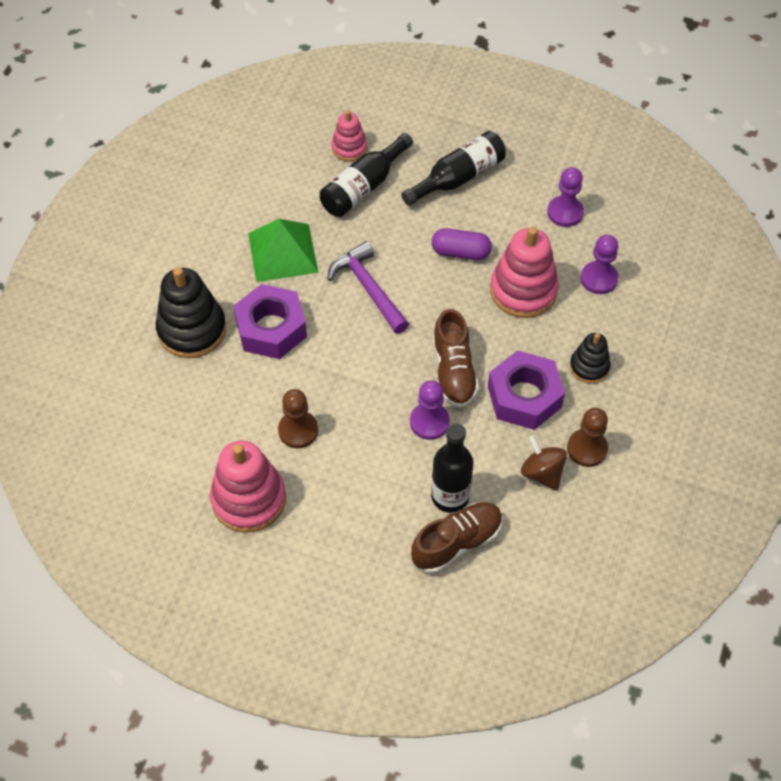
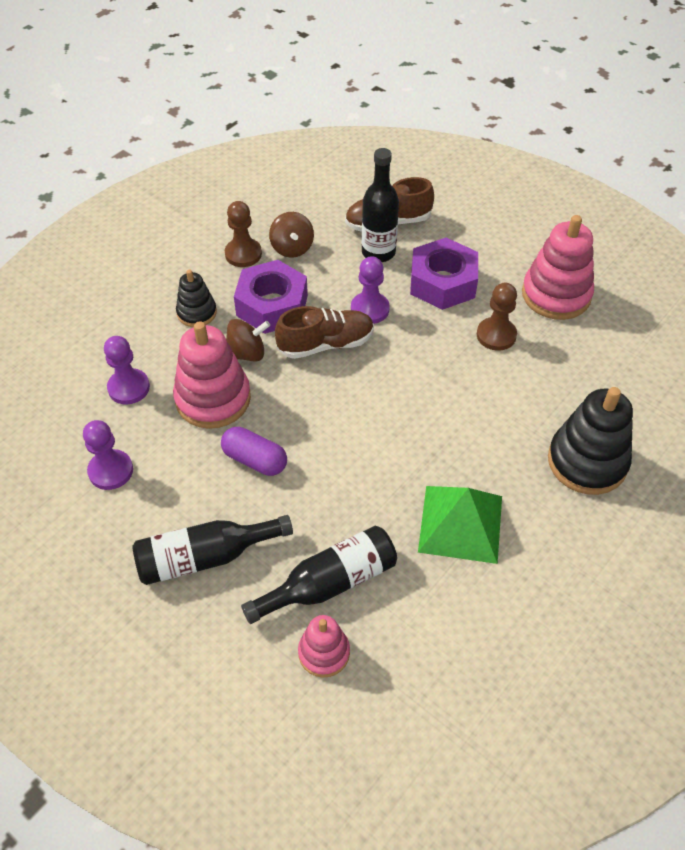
camera: 160 degrees left, 5 degrees down
(271, 329) = (497, 437): purple nut -> purple nut (442, 282)
(368, 288) = (376, 450): purple hammer -> none
(453, 371) = (326, 344): brown shoe -> brown shoe turned 60 degrees clockwise
(519, 340) = (247, 353): none -> brown spinning top

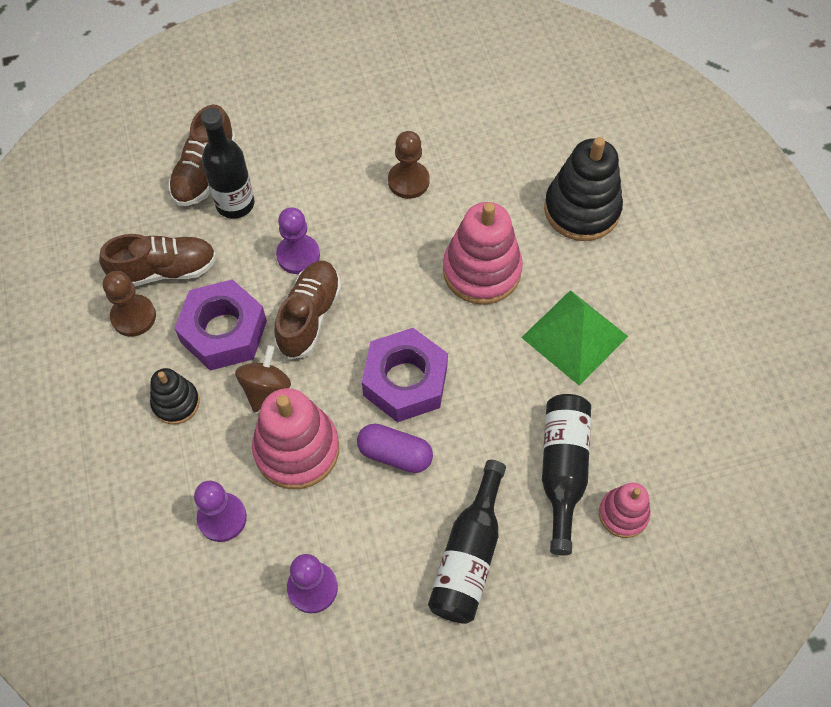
camera: 55 degrees left, 10 degrees up
(255, 460) = (395, 454): purple capsule -> purple capsule turned 45 degrees clockwise
(292, 248) = (164, 270): brown spinning top -> brown shoe
(442, 282) = (316, 179): purple nut -> purple nut (405, 381)
(556, 295) = (402, 108): pink stacking toy -> pink stacking toy (481, 271)

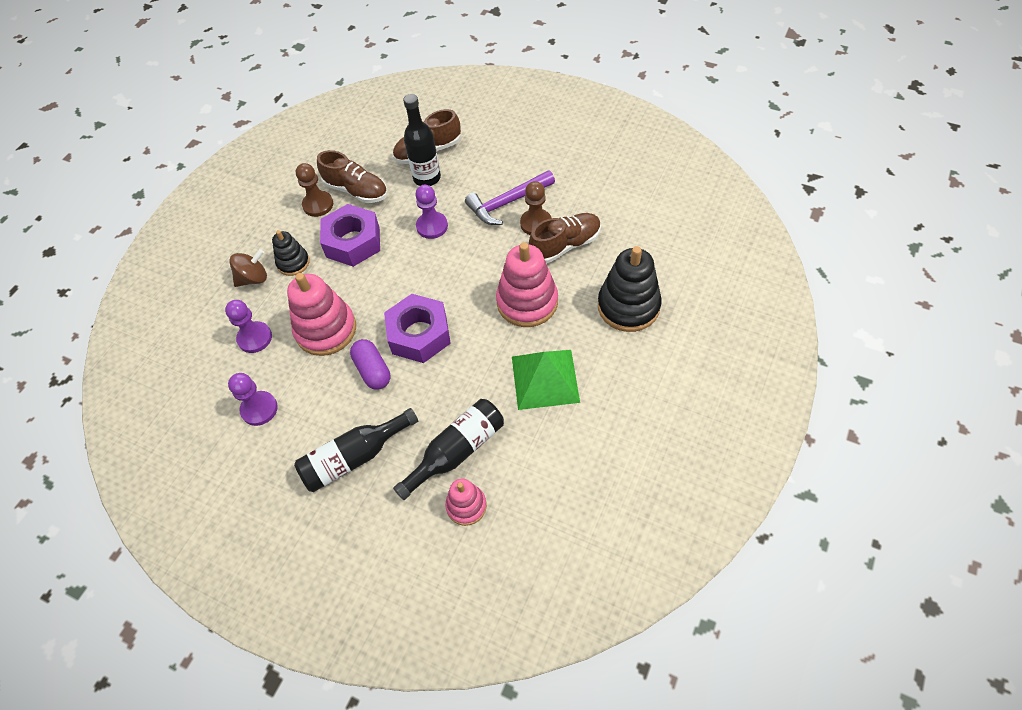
camera: 45 degrees right, 5 degrees down
(265, 389) = (343, 286): brown spinning top -> brown spinning top (253, 278)
(309, 316) = (404, 263): brown shoe -> brown shoe (565, 245)
(355, 177) = (507, 203): none -> purple hammer

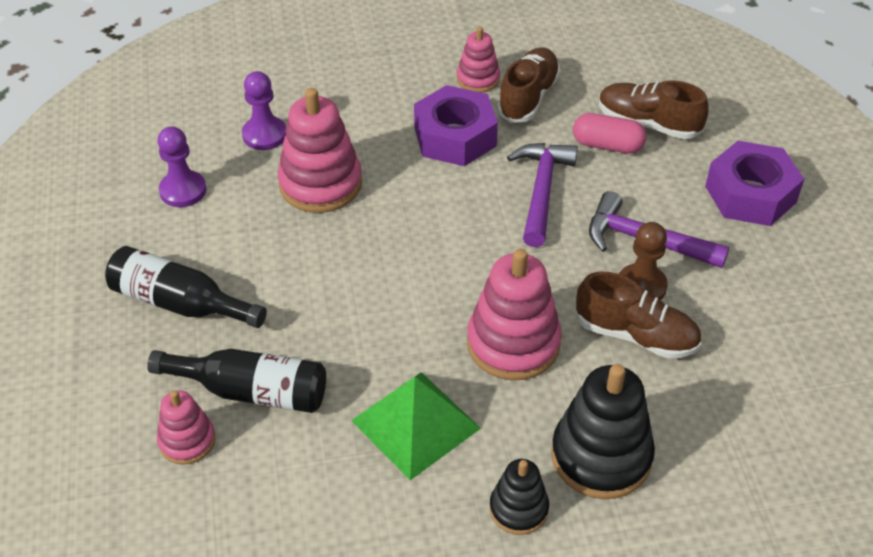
camera: 50 degrees right, 10 degrees down
(253, 278) = (336, 88): brown spinning top -> none
(293, 263) = (383, 106): black stacking toy -> black stacking toy (518, 509)
(318, 205) = (478, 79): brown pawn -> pink stacking toy
(356, 190) = (528, 97): brown shoe -> brown shoe turned 150 degrees counterclockwise
(373, 370) = (300, 254): purple capsule -> none
(419, 334) = (380, 267): purple nut -> purple nut (750, 194)
(427, 178) = (607, 145): black bottle -> pink capsule
(432, 226) = (541, 191): purple pawn -> purple hammer

